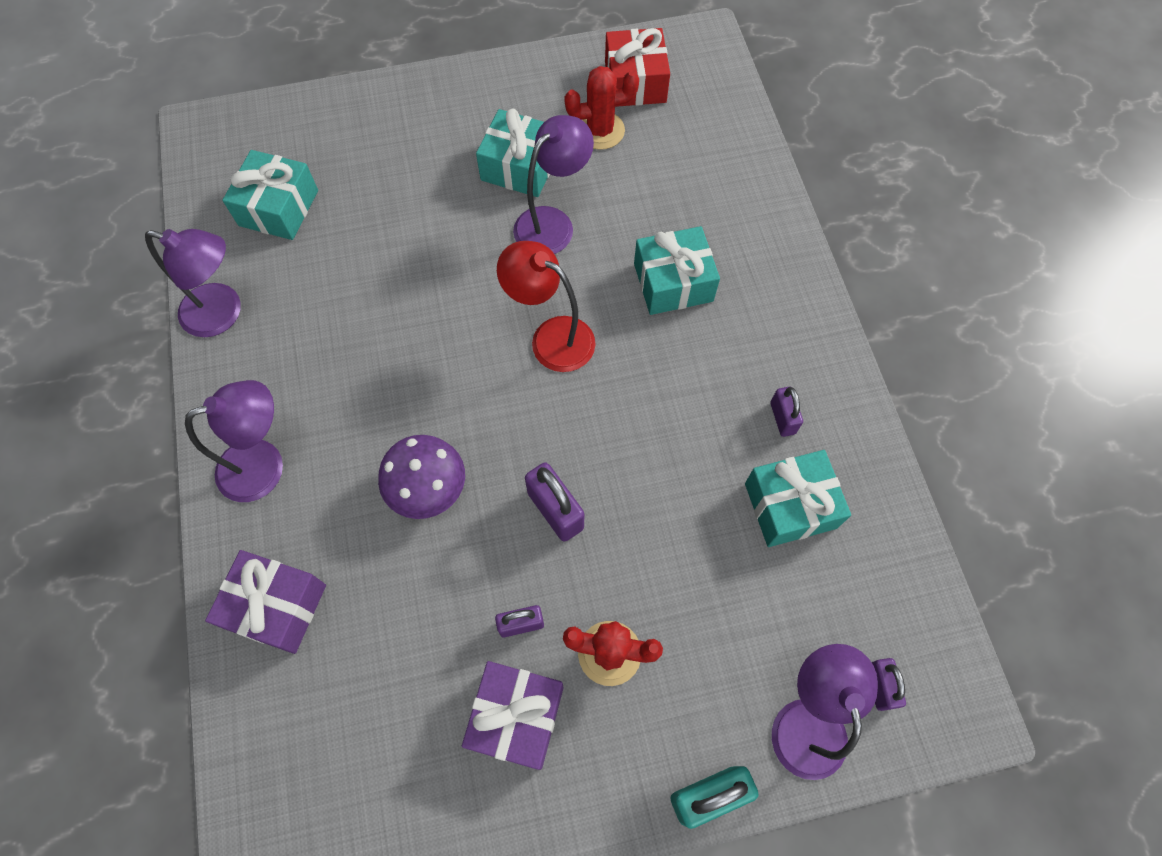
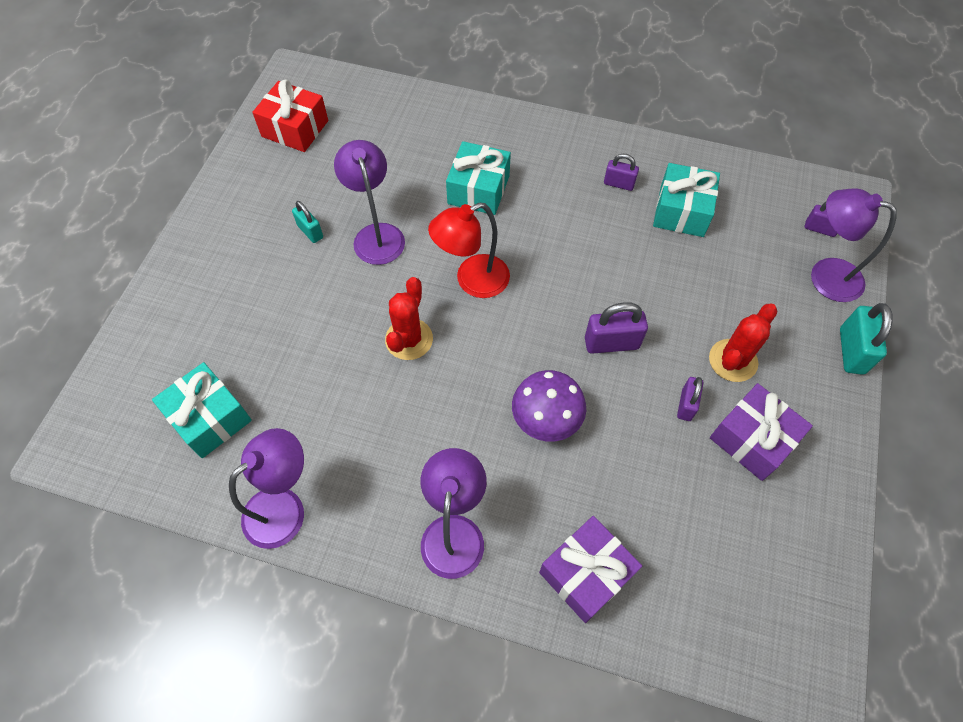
camera: 60 degrees left, 5 degrees down
(519, 167) = (310, 231): turquoise gift -> turquoise padlock
(600, 130) = (319, 168): red cactus -> red cactus (409, 339)

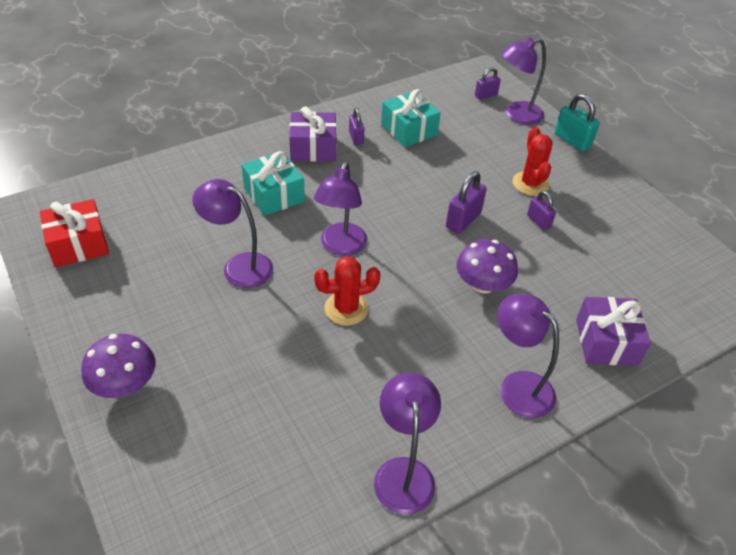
camera: 50 degrees left, 15 degrees down
(202, 267) = (124, 384): none -> purple mushroom
(210, 418) = (272, 471): turquoise gift -> none
(310, 231) = (185, 299): turquoise padlock -> none
(409, 339) = (346, 308): red cactus -> red cactus turned 75 degrees counterclockwise
(472, 281) = (341, 247): red lamp -> purple lamp
(619, 184) = (356, 138): purple padlock -> purple padlock turned 75 degrees counterclockwise
(752, 439) = (587, 213): purple gift -> purple gift (313, 148)

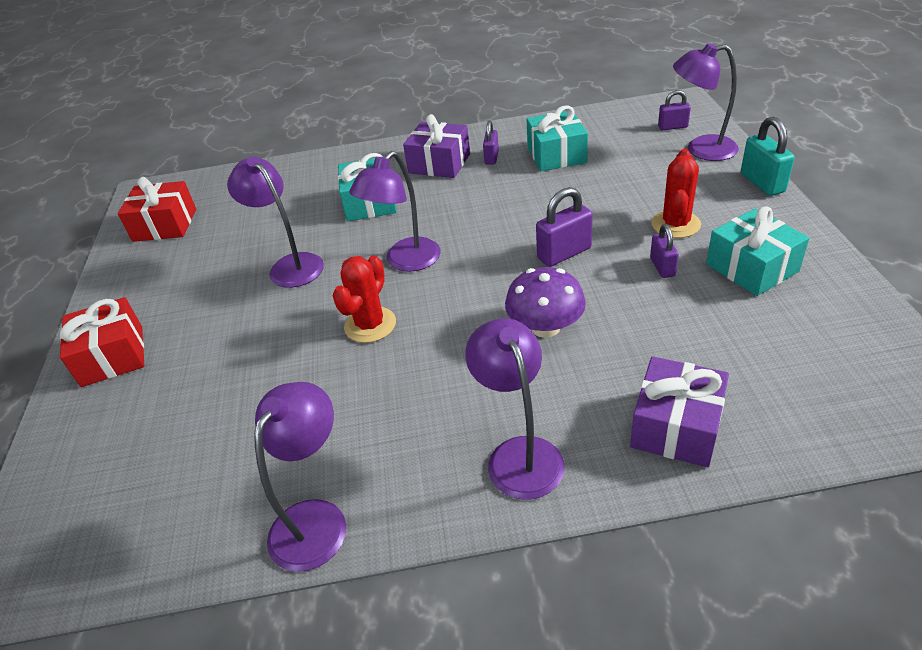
camera: 30 degrees right, 5 degrees down
(124, 384) = (112, 356): purple mushroom -> red gift
(346, 308) = (370, 325): red cactus -> red cactus turned 75 degrees counterclockwise
(597, 212) = (752, 268): none -> turquoise gift

